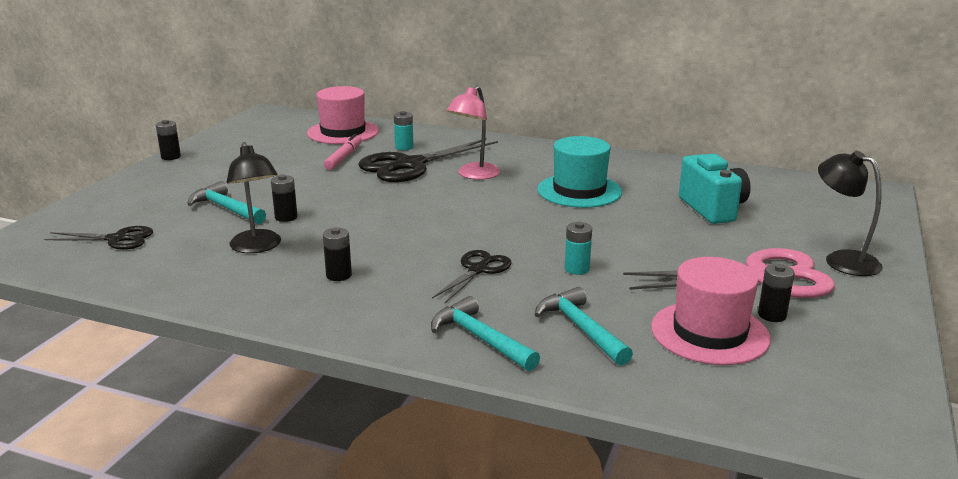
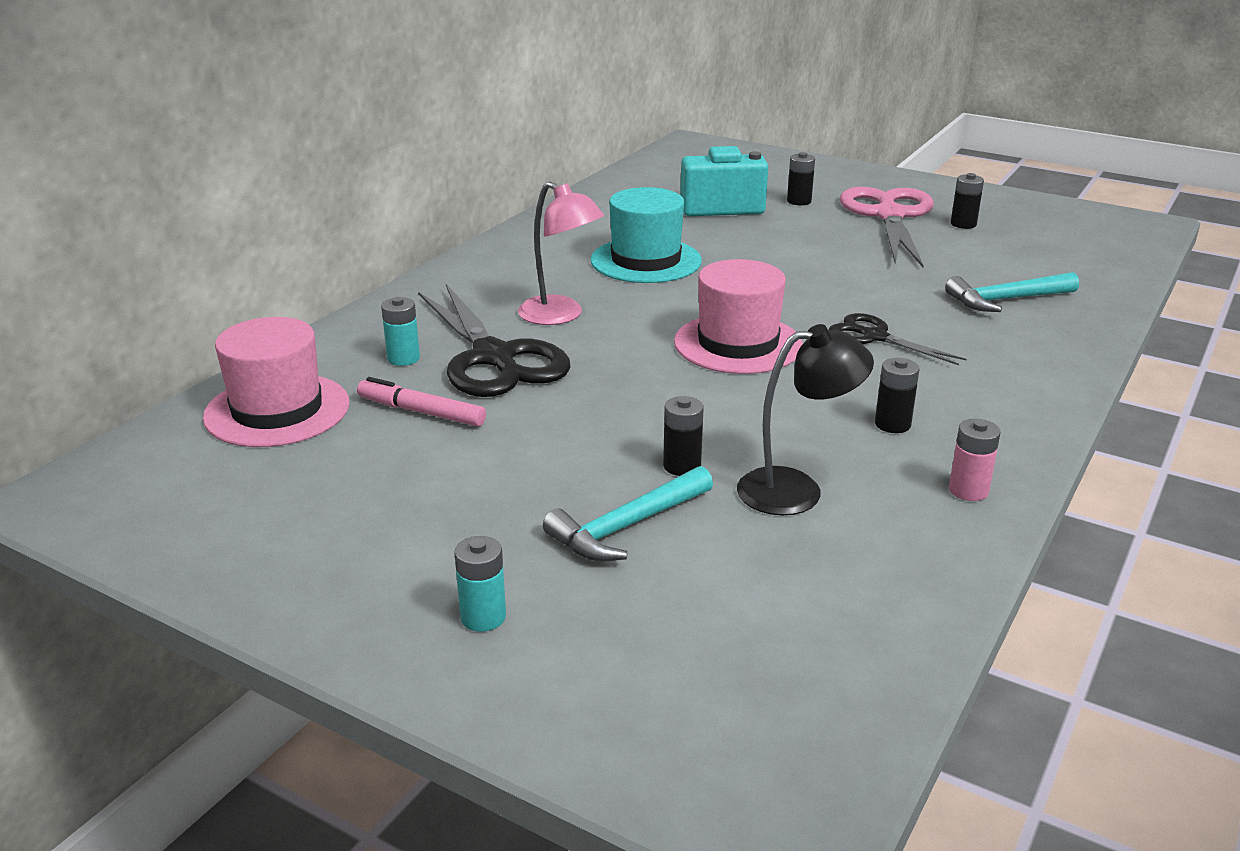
camera: 80 degrees left, 5 degrees up
(117, 239) = (747, 645): black scissors -> none
(171, 157) = (286, 618): black battery -> black battery (799, 201)
(250, 298) = (968, 490): none -> pink battery
(480, 338) = (1039, 348): turquoise hammer -> none
(577, 269) = (871, 287): turquoise battery -> turquoise battery (483, 617)
(709, 333) = (1001, 251): pink hat -> pink hat (738, 344)
(842, 260) = (850, 182): black lamp -> none

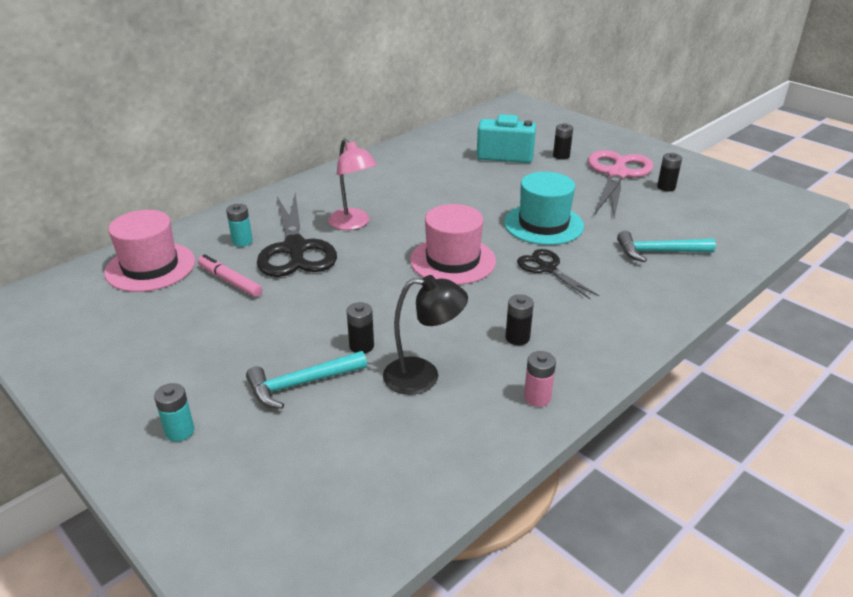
camera: 15 degrees right, 5 degrees up
(646, 260) = (431, 190): turquoise hat -> turquoise hat (543, 224)

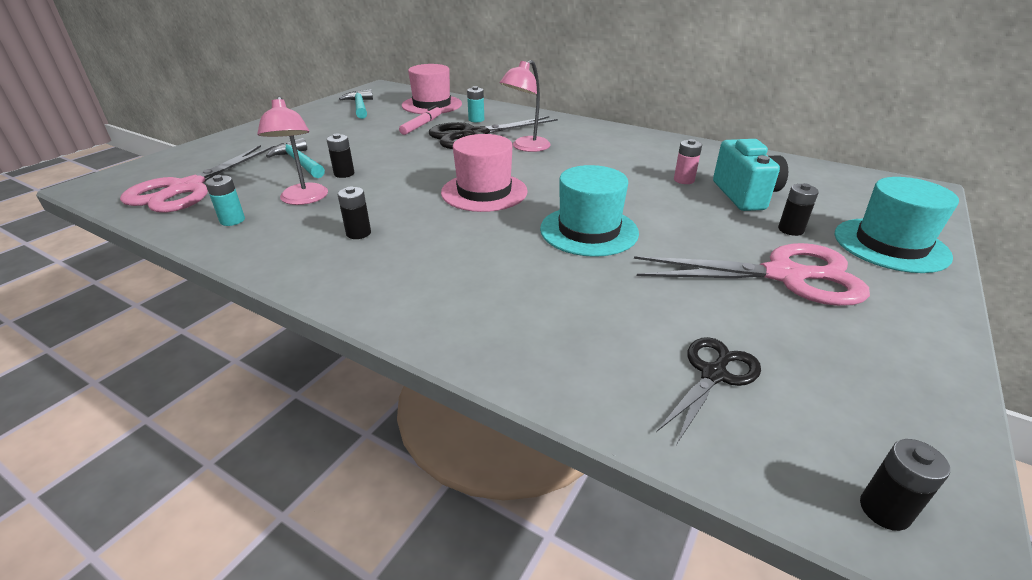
camera: 75 degrees right, 0 degrees up
(180, 431) = (258, 141): turquoise battery -> turquoise battery (232, 220)
(340, 489) = (186, 188): none -> pink scissors
(423, 376) = (303, 199): black lamp -> pink lamp
(537, 397) = (266, 249): pink battery -> pink battery (684, 180)
(547, 268) = (491, 239): black scissors -> black scissors (713, 374)
(587, 135) = (890, 245): none -> turquoise hat
(658, 252) = (571, 317): turquoise hammer -> turquoise hammer (360, 107)
(666, 187) = (790, 323): black battery -> black battery (884, 510)

